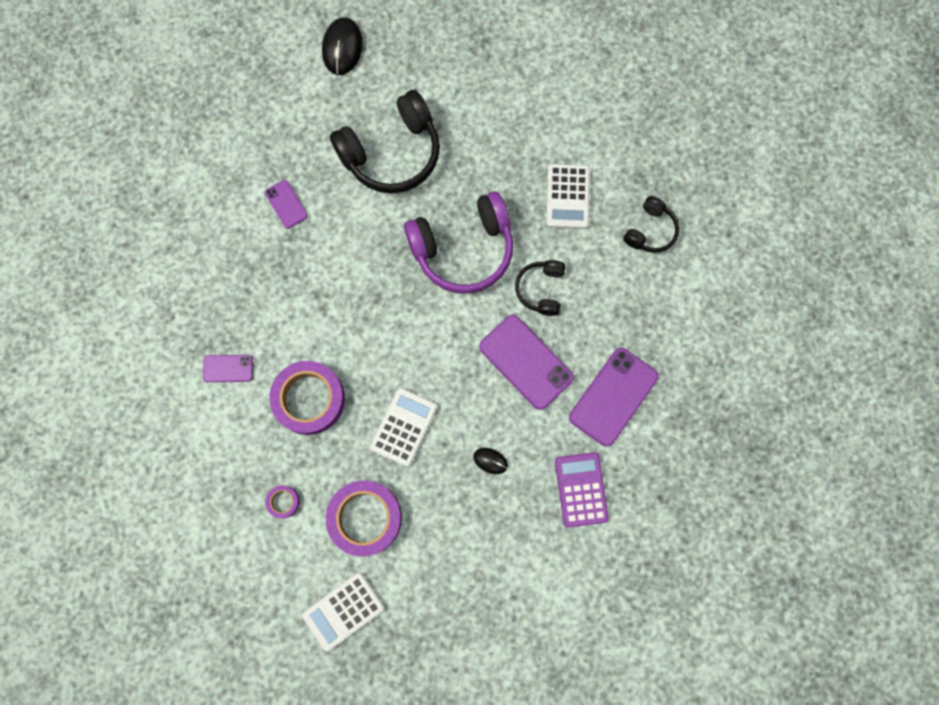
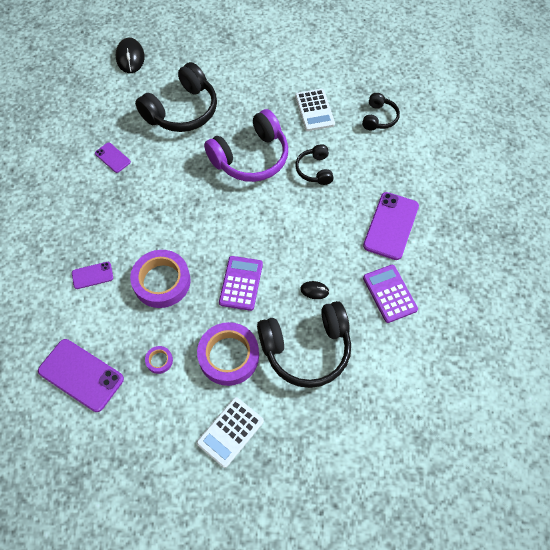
camera: 15 degrees left, 15 degrees down
(404, 427) = (241, 283): white calculator -> purple calculator
(459, 534) = (306, 349): none -> black headphones
(526, 362) = (319, 218): purple phone -> purple phone (81, 375)

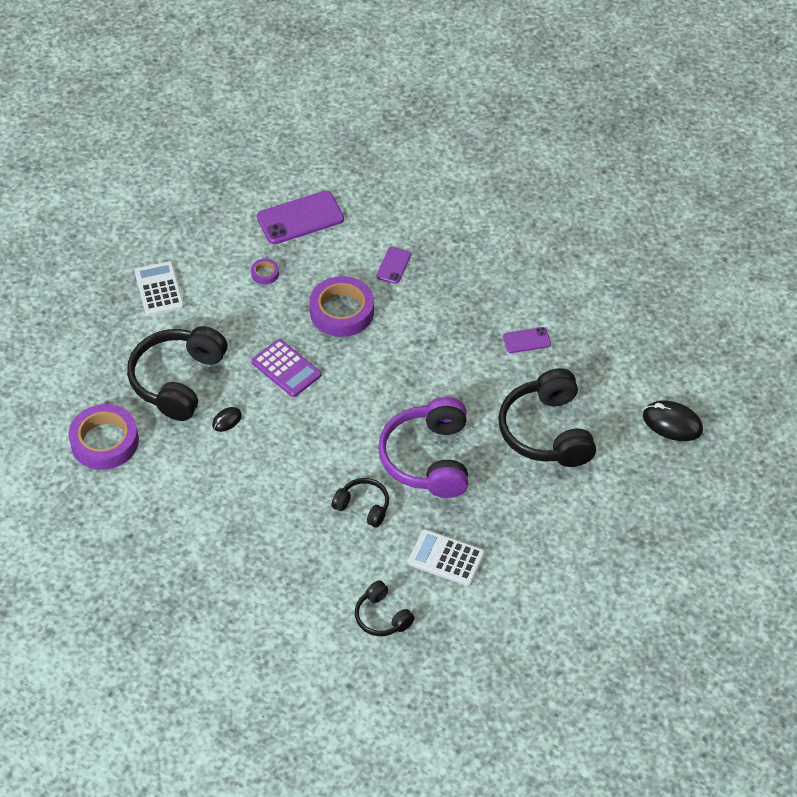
camera: 125 degrees right, 10 degrees down
(229, 356) = (224, 322): purple tape -> purple tape (104, 441)
(389, 293) = (168, 478): purple calculator -> none
(391, 226) = (236, 530): purple phone -> none

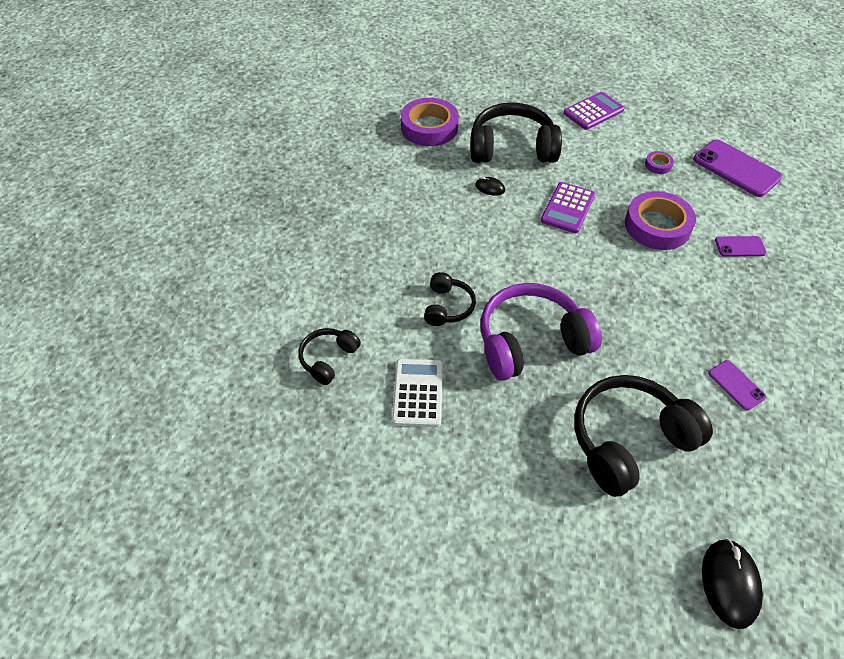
camera: 70 degrees right, 0 degrees up
(159, 289) = (593, 112): white calculator -> purple calculator

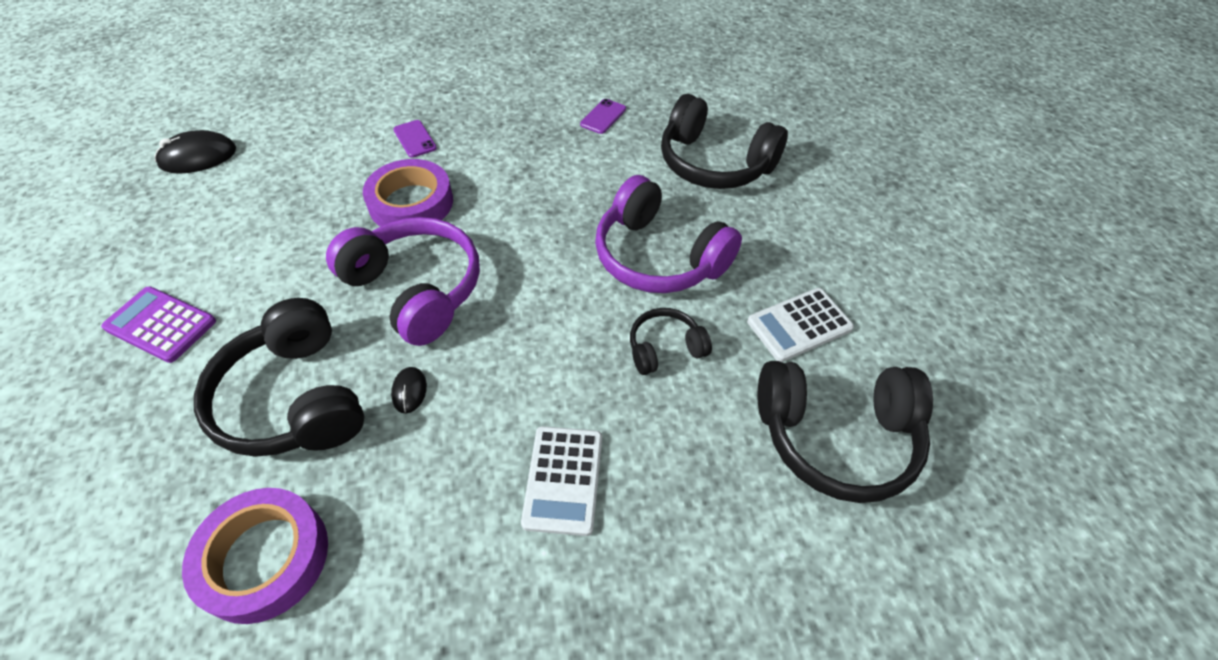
camera: 120 degrees left, 0 degrees up
(328, 359) = (836, 436): black headphones -> black headphones, size x1.92
(394, 228) = (563, 480): none -> white calculator
(567, 208) = (416, 289): purple calculator -> purple headphones
(658, 165) = (285, 226): purple tape -> none
(730, 583) = (782, 96): black mouse -> black mouse (198, 157)
(736, 168) = (270, 160): purple phone -> none

